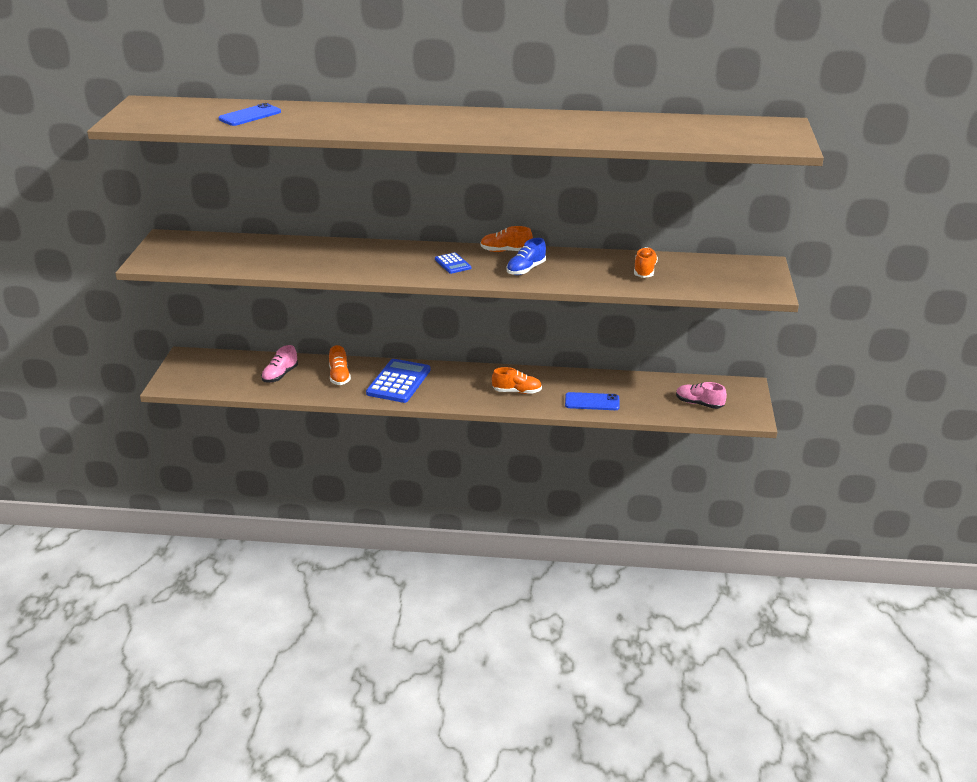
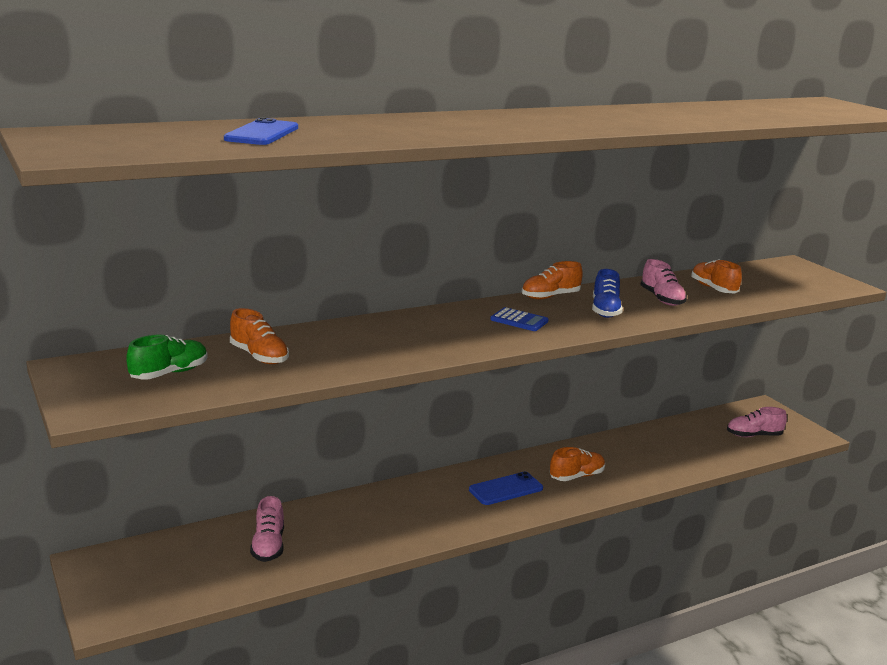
camera: 35 degrees left, 10 degrees down
(206, 252) = (169, 373): none -> green shoe
(339, 376) = (351, 522): orange shoe -> orange shoe (259, 356)
(398, 382) = (433, 506): blue calculator -> none
(585, 270) = (661, 299): none -> pink shoe
(592, 402) = (662, 464): blue phone -> blue phone (506, 489)

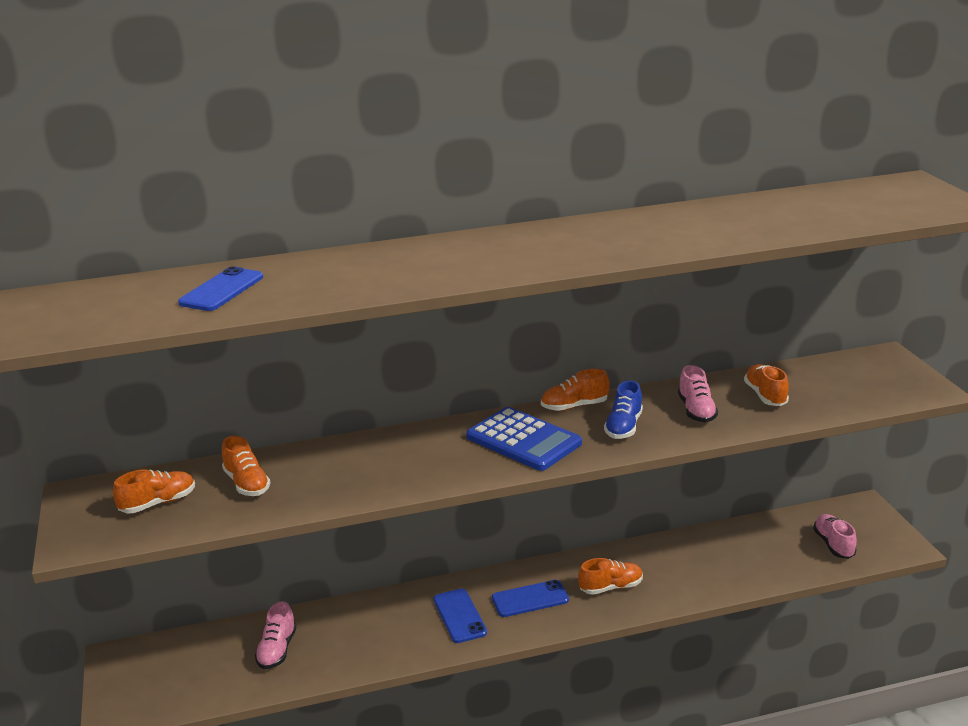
camera: 15 degrees right, 5 degrees up
(169, 373) = (158, 503): green shoe -> orange shoe
(444, 506) = (459, 616): none -> blue phone
(519, 320) = (523, 440): blue calculator -> blue calculator, size x1.94
(753, 435) = (833, 544): pink shoe -> pink shoe turned 75 degrees clockwise

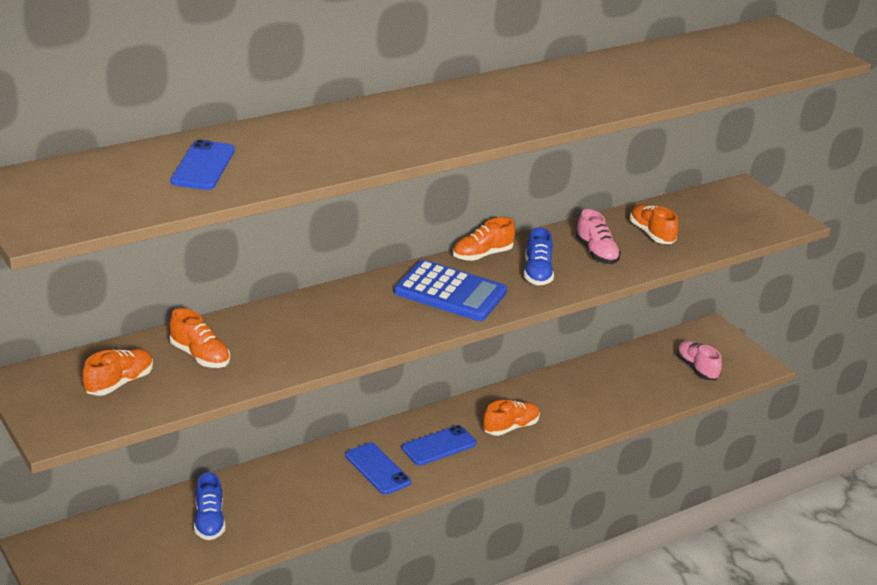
camera: 20 degrees left, 5 degrees up
(277, 650) = (209, 521): pink shoe -> blue shoe

